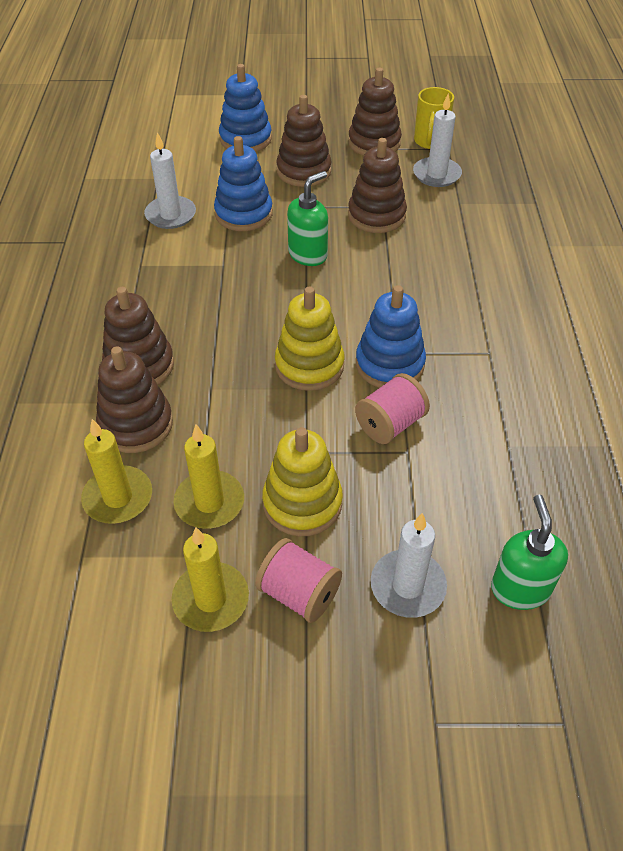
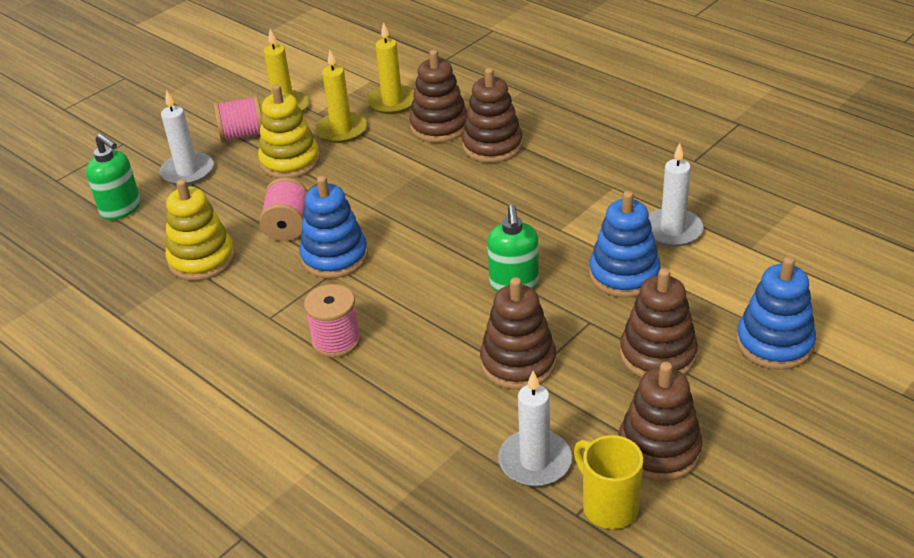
camera: 135 degrees right, 10 degrees down
(309, 365) = (388, 218): yellow stacking toy -> yellow stacking toy (202, 259)
(463, 302) = (336, 340): none -> pink spool

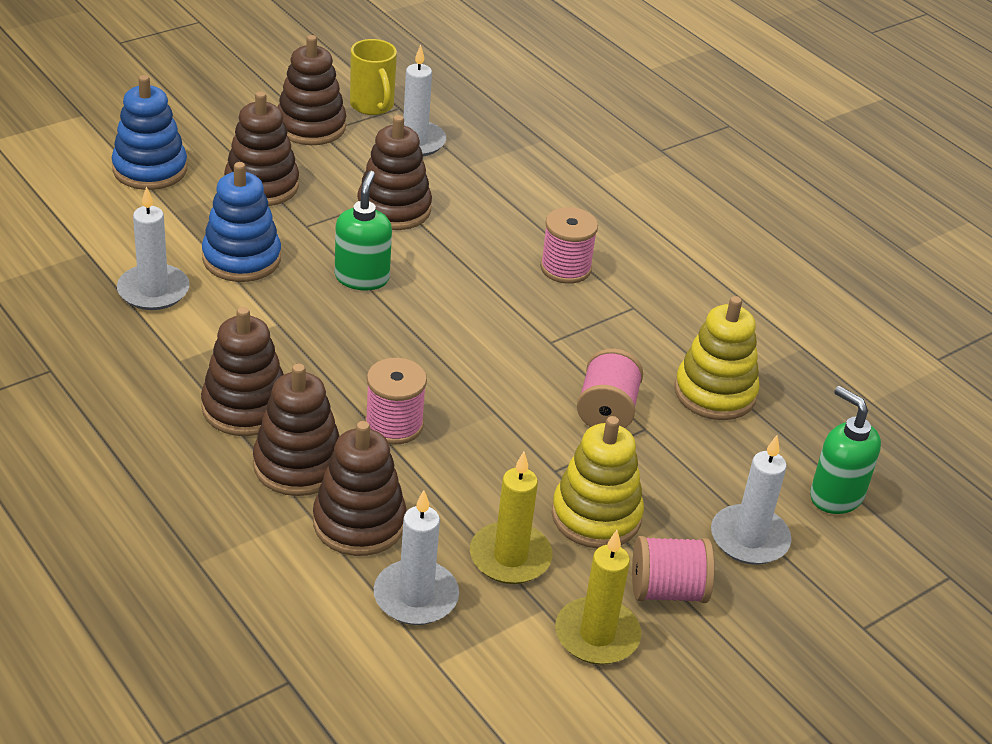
camera: 175 degrees left, 0 degrees up
(334, 257) = (553, 356): blue stacking toy -> none
(392, 102) = (416, 596): yellow candle -> white candle
(440, 182) = (394, 425): none -> pink spool
(547, 169) = (245, 407): none -> brown stacking toy

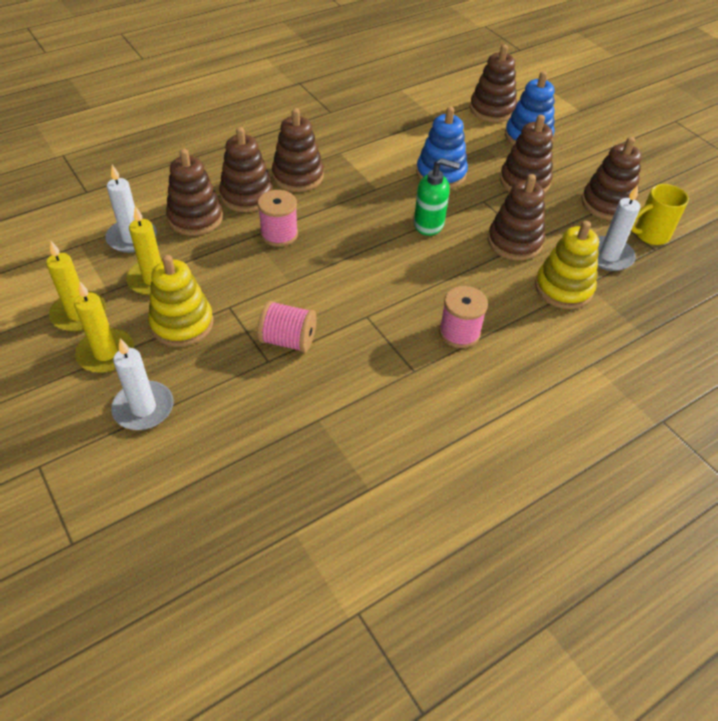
camera: 95 degrees right, 10 degrees up
(69, 194) = (492, 109): none -> brown stacking toy
(153, 290) = (403, 142): white candle -> none
(667, 590) = (106, 353): pink spool -> yellow candle
(715, 393) = (307, 411): yellow stacking toy -> yellow stacking toy (563, 288)
(835, 496) = (178, 476): green soap dispenser -> none

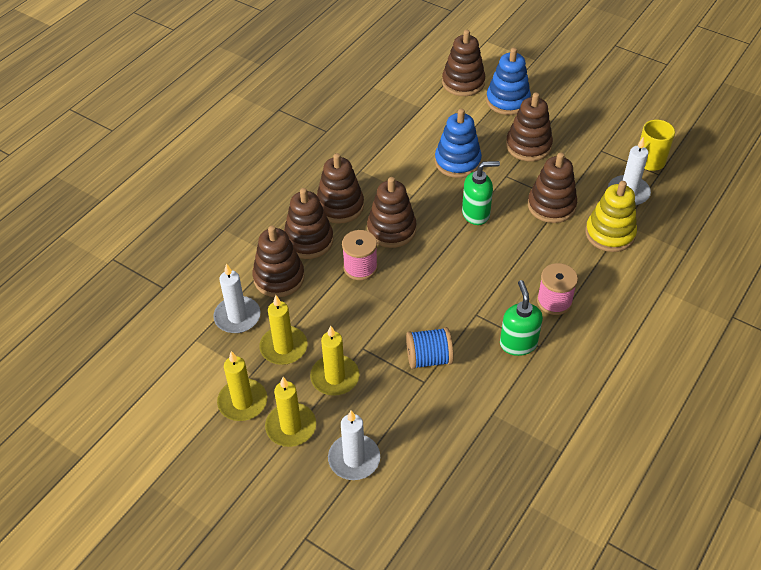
camera: 20 degrees left, 0 degrees up
(182, 323) = (335, 377): yellow stacking toy -> yellow candle
(288, 340) = (428, 358): pink spool -> blue spool
(392, 360) = (518, 343): none -> green soap dispenser
(607, 204) = (603, 144): brown stacking toy -> brown stacking toy (391, 230)

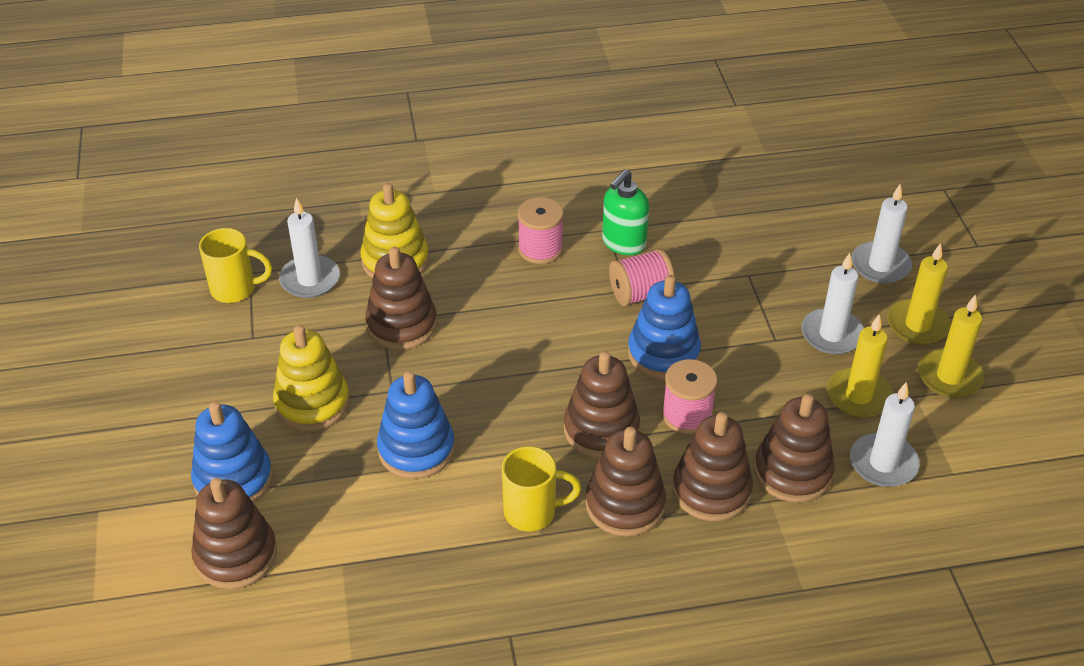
camera: 135 degrees left, 5 degrees down
(335, 377) = (832, 334): yellow candle -> white candle
(375, 175) = (532, 512): none -> yellow mug
(411, 291) = (663, 353): none -> blue stacking toy
(428, 358) = (721, 288): blue spool -> none
(466, 317) = (640, 294): none -> pink spool
(476, 214) = (488, 376): green soap dispenser -> none
(528, 146) = (312, 403): brown stacking toy -> yellow stacking toy

